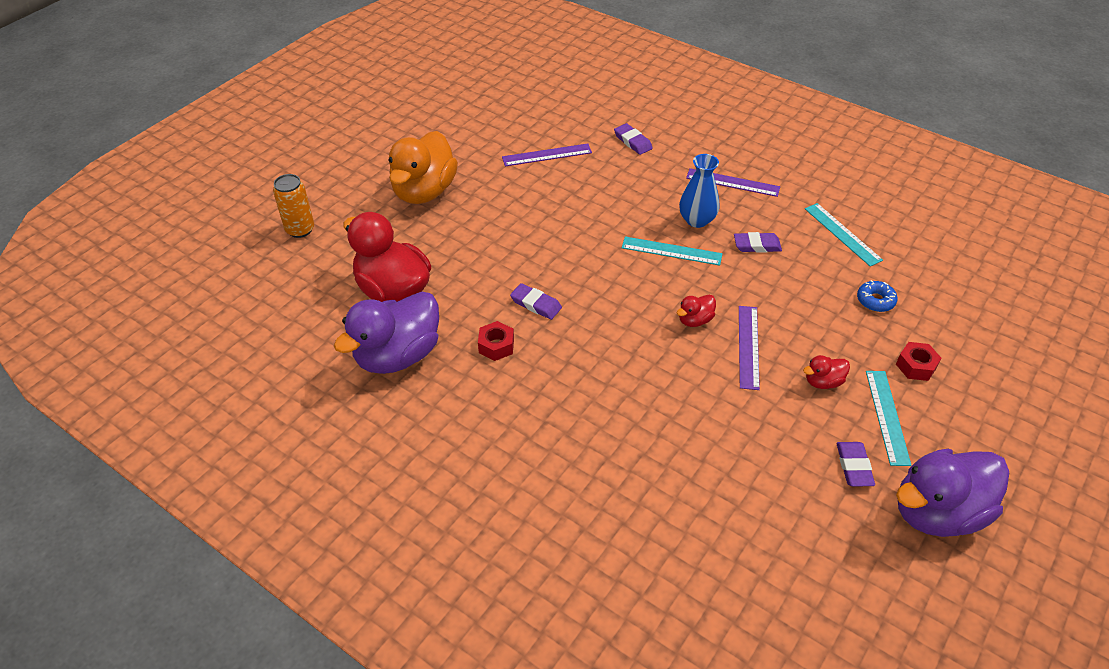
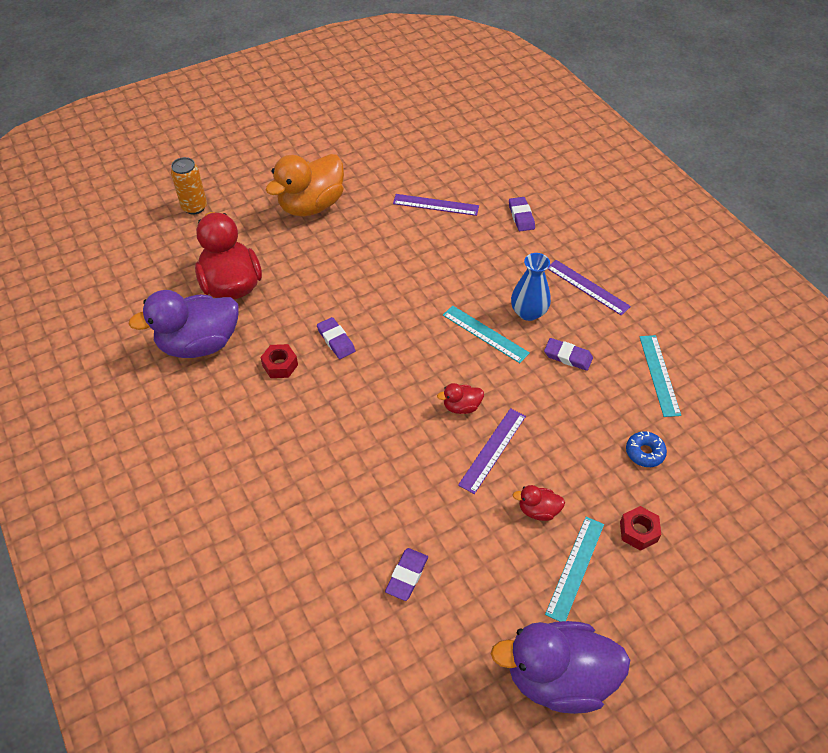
camera: 25 degrees right, 5 degrees up
(854, 466) = (510, 600): purple eraser -> purple eraser (407, 575)

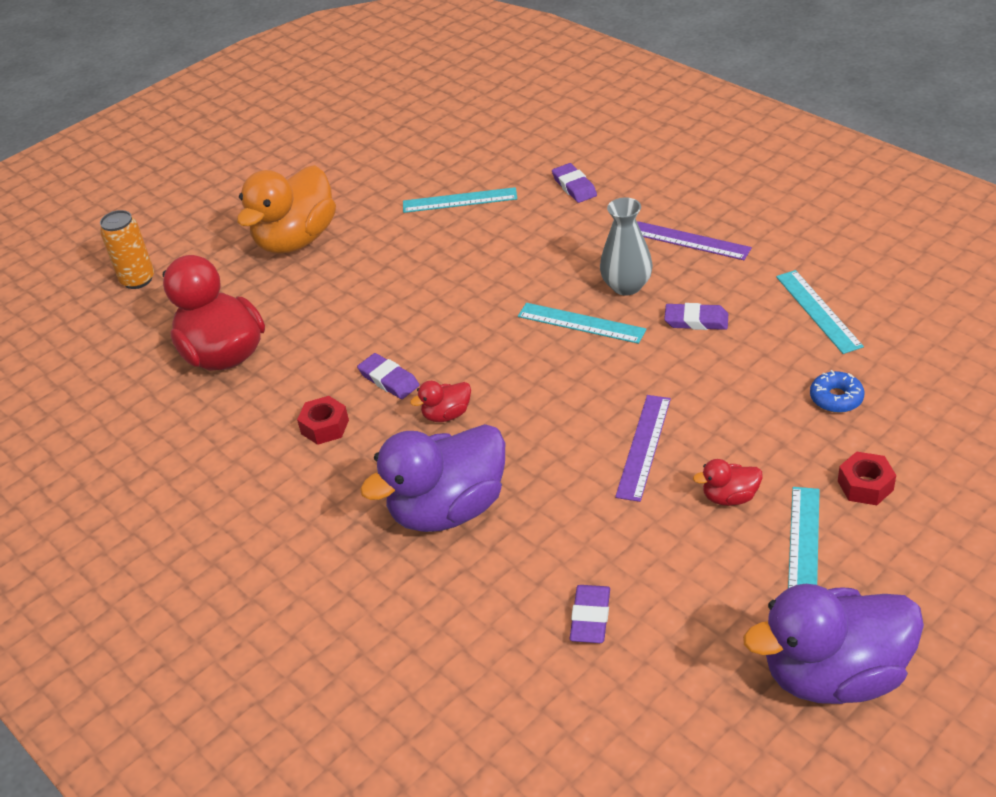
camera: 10 degrees left, 10 degrees down
(199, 344) = (204, 431): purple duck -> purple duck (448, 509)
(436, 205) = (459, 200): purple ruler -> turquoise ruler
(461, 406) = (584, 410): red duck -> red duck (446, 414)
(528, 312) = (626, 286): blue vase -> grey vase

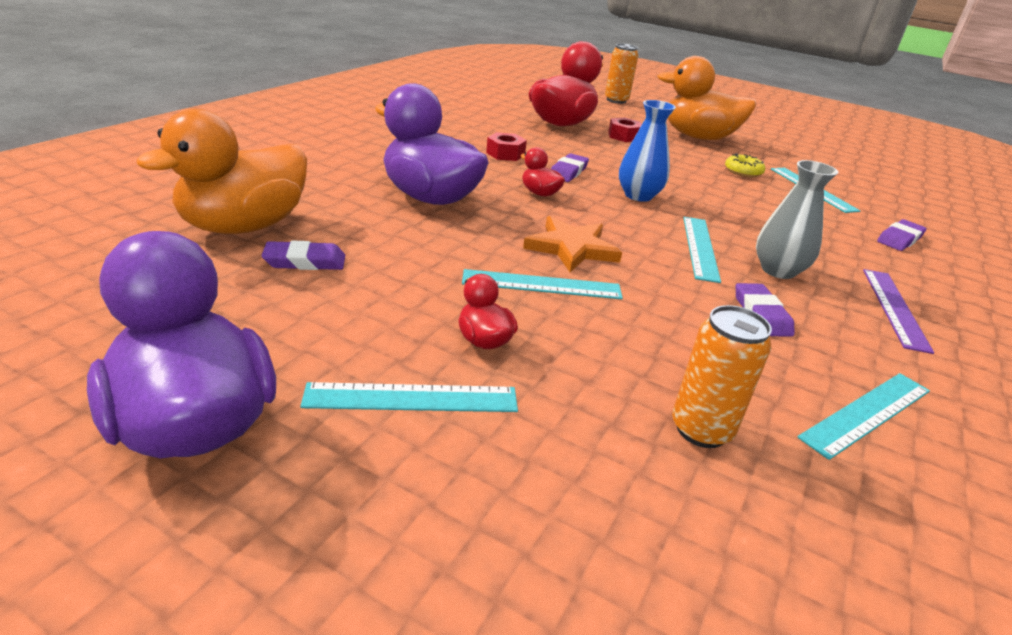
camera: 65 degrees right, 10 degrees down
(408, 236) = (743, 172): none -> yellow donut
(461, 336) = (638, 196): none -> blue vase
(507, 673) = (244, 226): none -> orange duck
(576, 413) = (571, 248): none -> orange star
(643, 446) = (542, 284): purple ruler -> turquoise ruler
(836, 398) = (701, 430): blue donut -> orange can
(865, 485) = (539, 458): red nut -> red nut (623, 136)

